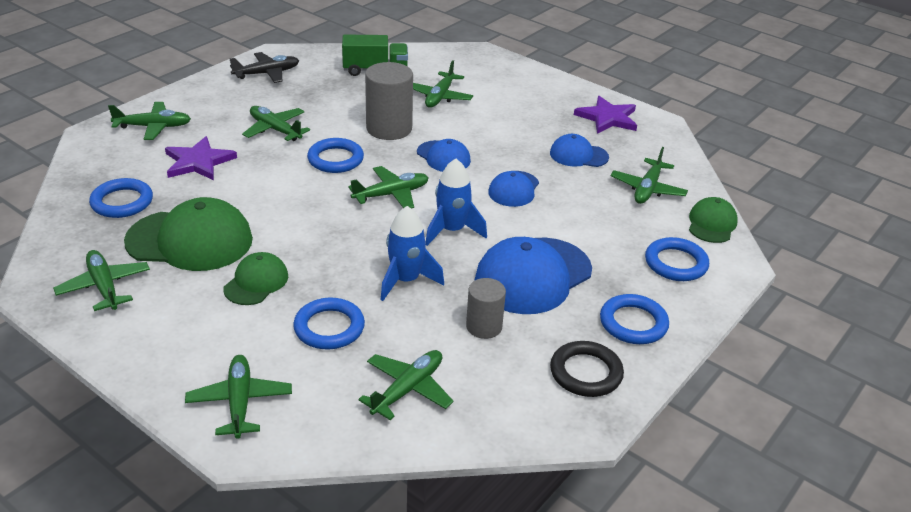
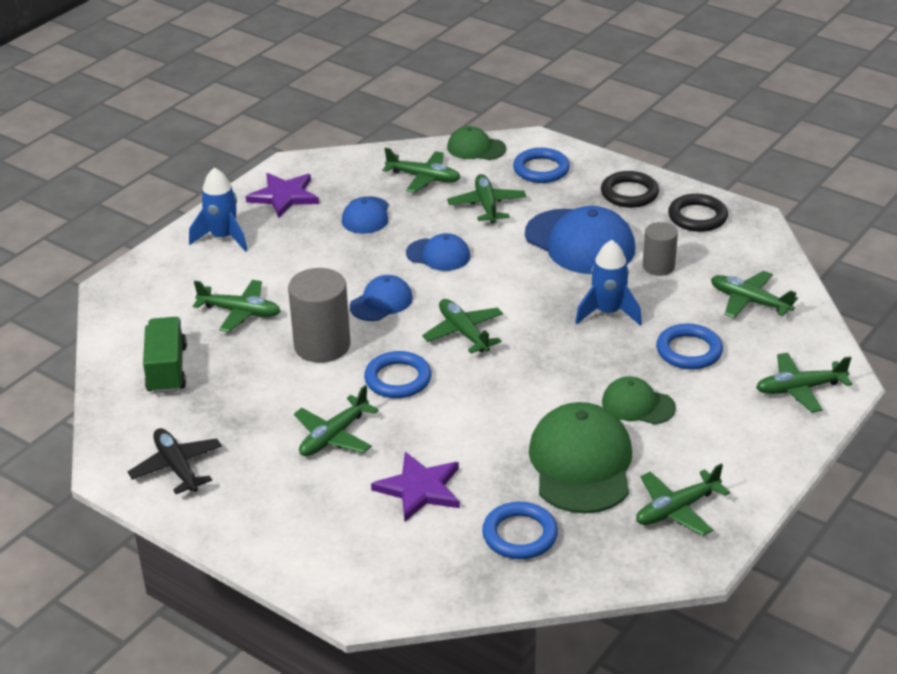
camera: 90 degrees left, 0 degrees up
(153, 127) = (337, 548): green plane -> green plane (487, 205)
(452, 231) = (521, 290): blue rocket -> blue rocket (223, 237)
(633, 323) = (629, 193): blue ring -> black ring

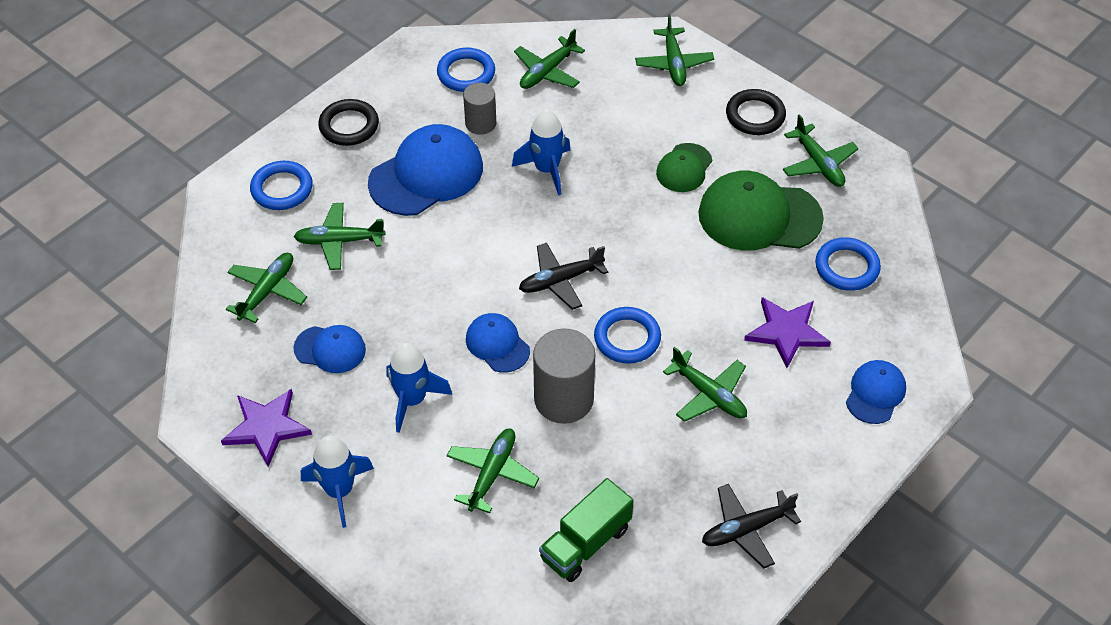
camera: 85 degrees left, 15 degrees up
(167, 369) = (585, 543): green truck -> green truck turned 45 degrees counterclockwise
(315, 263) = (412, 400): none -> blue rocket
(438, 255) = (422, 290): blue cap -> blue cap (875, 393)
(463, 332) = (560, 280): green plane -> black plane
(476, 148) = (219, 239): green cap -> none
(689, 351) = (613, 123): blue ring -> blue ring (466, 73)
(697, 217) = (404, 83): black ring -> black ring (755, 115)

